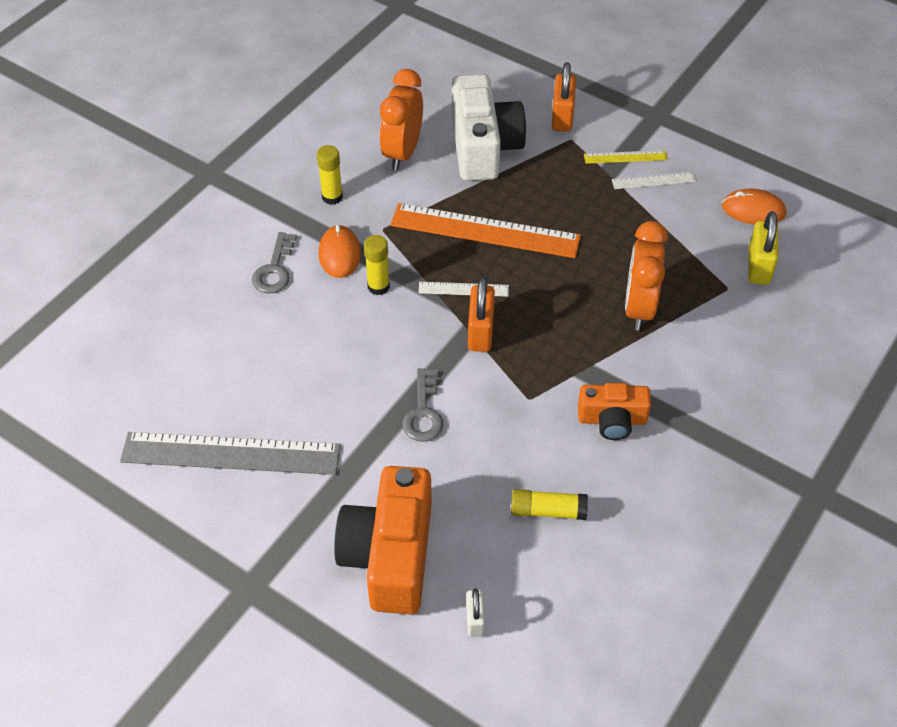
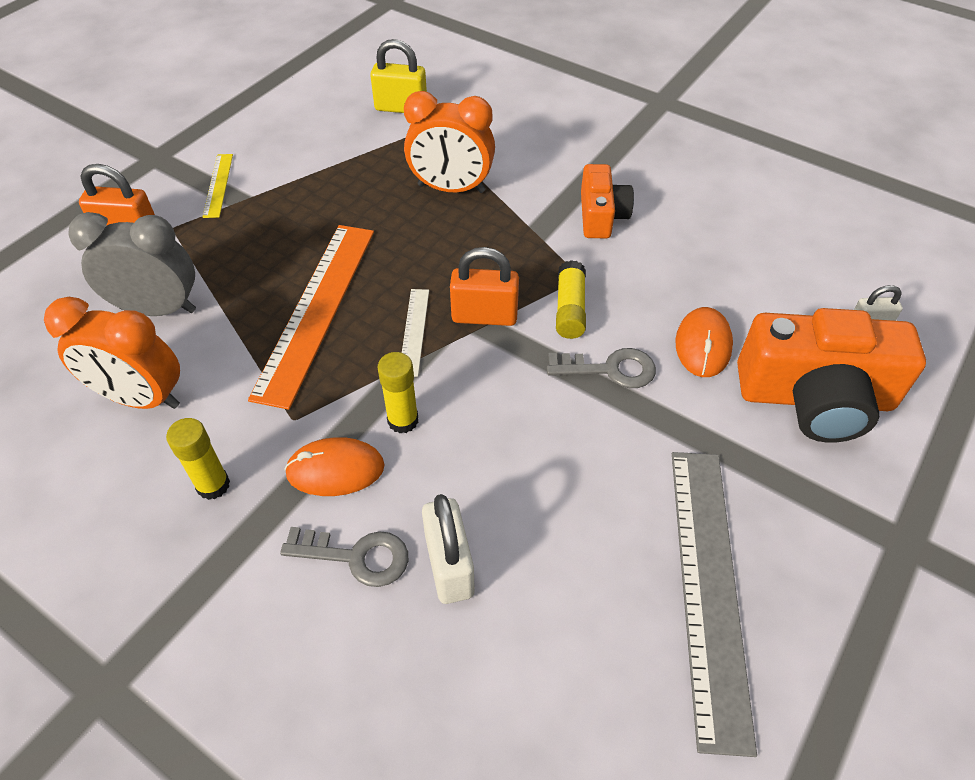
camera: 90 degrees left, 0 degrees up
(263, 315) = (449, 566): none -> white padlock
(483, 146) = (158, 309): white camera -> grey clock
(548, 511) = (723, 266): yellow glue stick -> yellow glue stick (570, 309)
(653, 180) = (263, 166): white ruler -> none
(753, 210) = (323, 104): orange mouse -> orange mouse (703, 345)

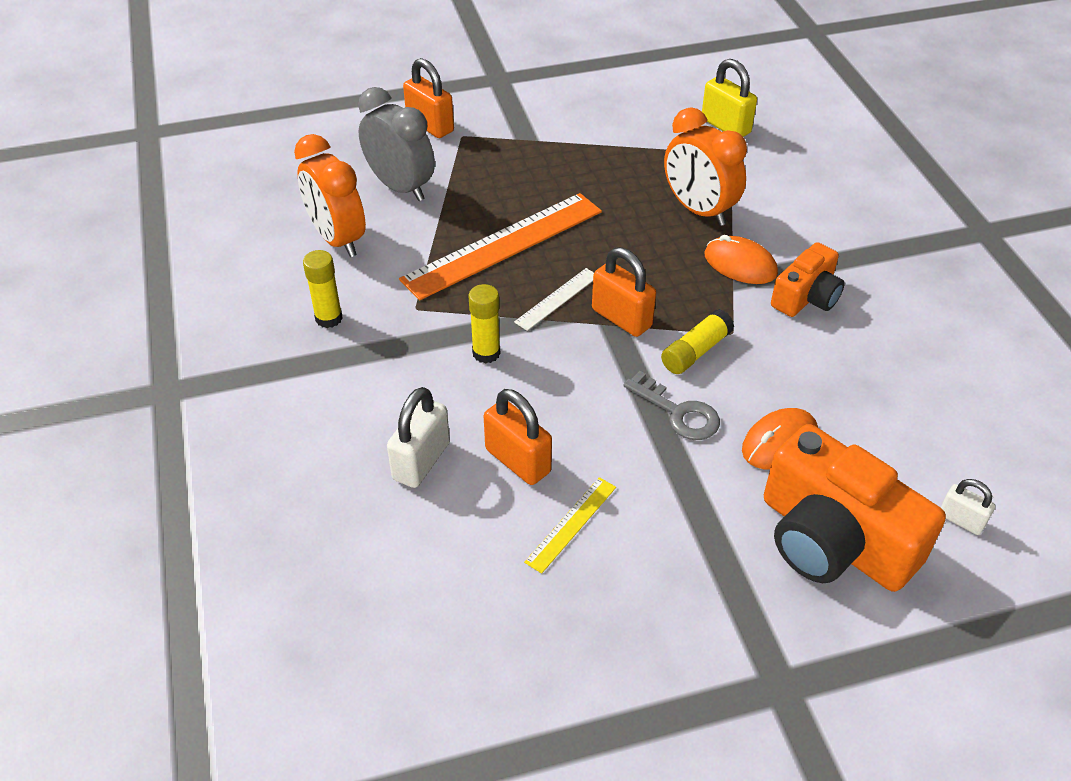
camera: 40 degrees right, 5 degrees down
(218, 185) = (522, 120): yellow ruler -> yellow ruler (571, 524)
(335, 470) = (410, 356): orange mouse -> orange mouse (740, 264)
(356, 556) = (370, 416): grey key -> none
(531, 502) = (518, 461): none -> orange padlock
(708, 587) = (583, 598): grey ruler -> none

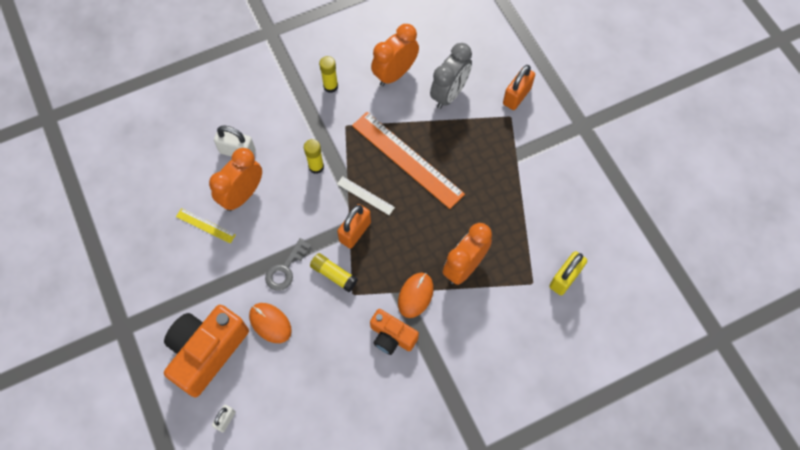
camera: 80 degrees right, 20 degrees up
(518, 461) = (242, 195): orange padlock -> orange clock

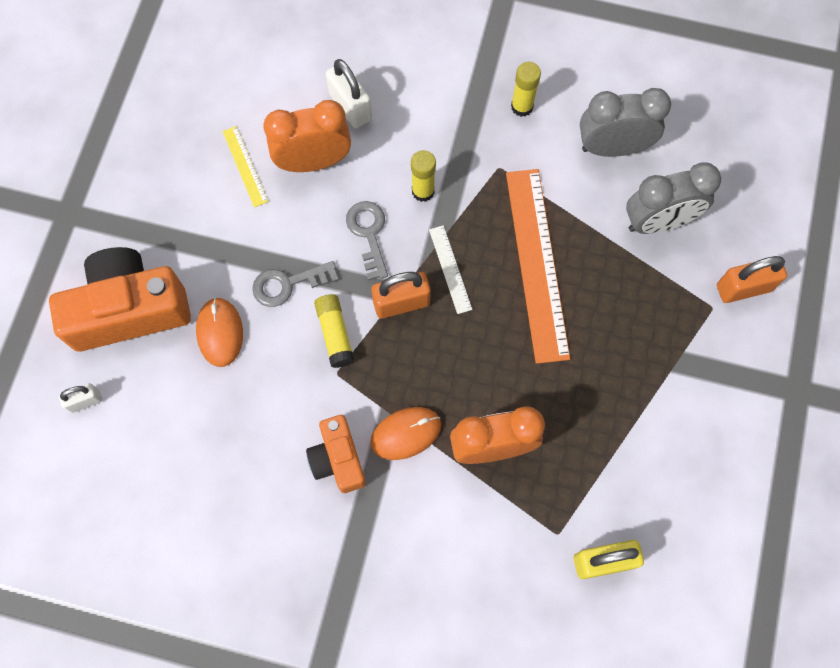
camera: 40 degrees right, 5 degrees up
(306, 210) = (368, 234): none -> grey key
(395, 74) = (613, 147): orange clock -> grey clock

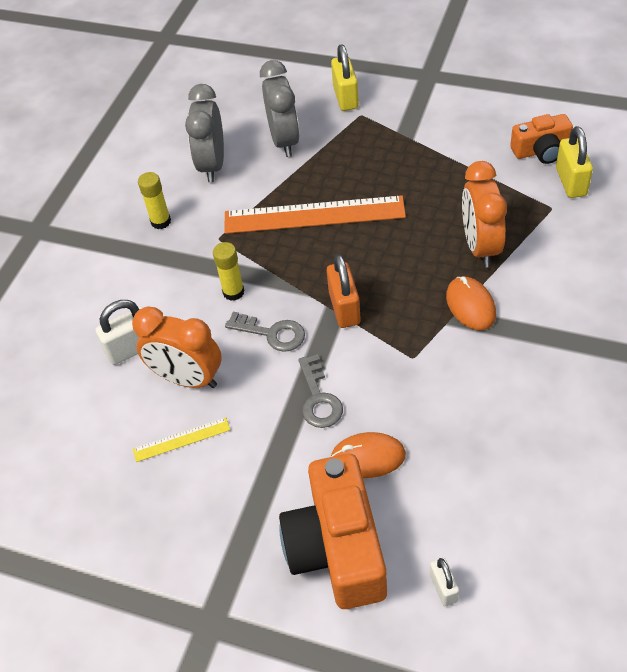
camera: 80 degrees left, 20 degrees down
(313, 162) = (187, 379): orange clock -> orange clock turned 60 degrees counterclockwise
(335, 334) = (373, 359): yellow glue stick -> none
(338, 459) = (497, 355): orange camera -> orange camera (541, 150)
(368, 234) = (272, 333): grey key -> grey key turned 150 degrees counterclockwise
(450, 269) = (314, 273): white ruler -> none
(743, 288) = (345, 98): orange padlock -> yellow padlock

